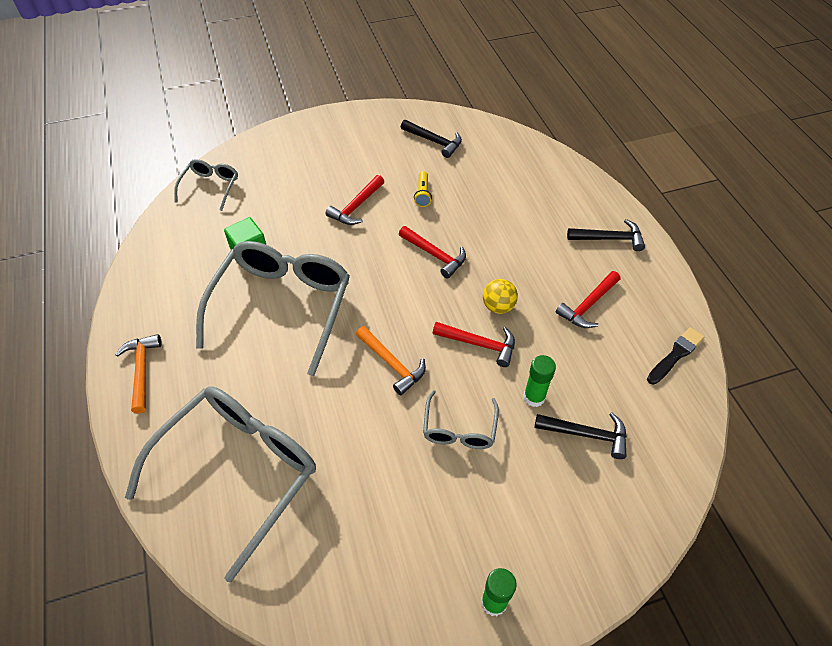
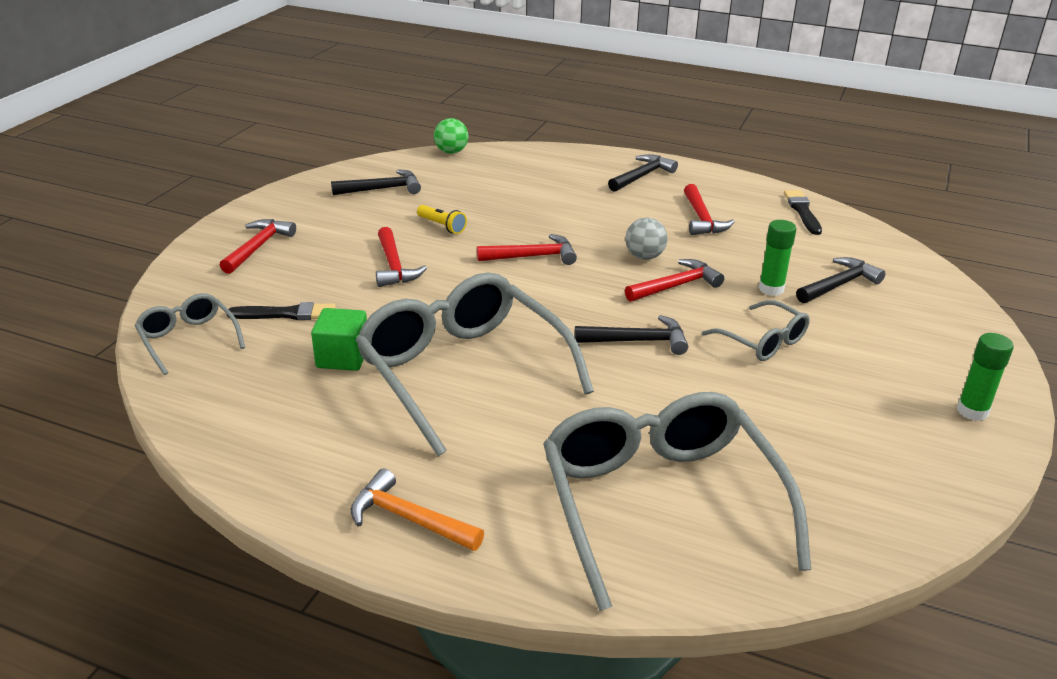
camera: 50 degrees left, 20 degrees down
(266, 202) = (286, 314): none -> black brush
(316, 144) = (258, 247): none -> red hammer
(392, 364) = (638, 341): orange hammer -> black hammer
(498, 306) = (644, 257): yellow ball -> grey ball
(518, 135) = (451, 152): none -> green ball

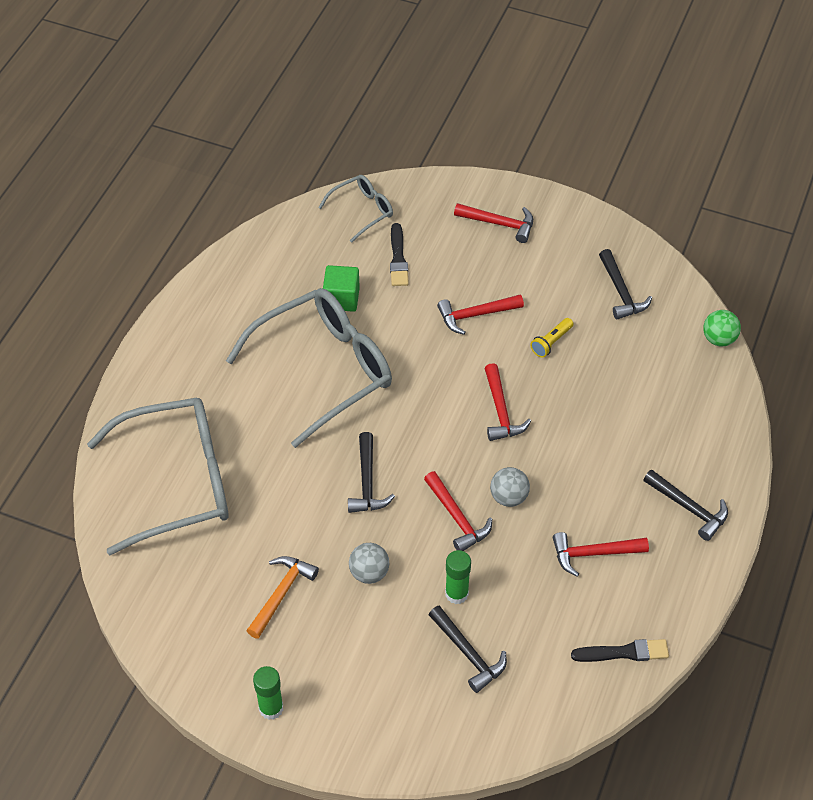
camera: 90 degrees right, 20 degrees up
(409, 519) = (173, 351): orange hammer -> orange hammer (281, 593)
(763, 341) = (369, 573): grey glasses -> grey ball

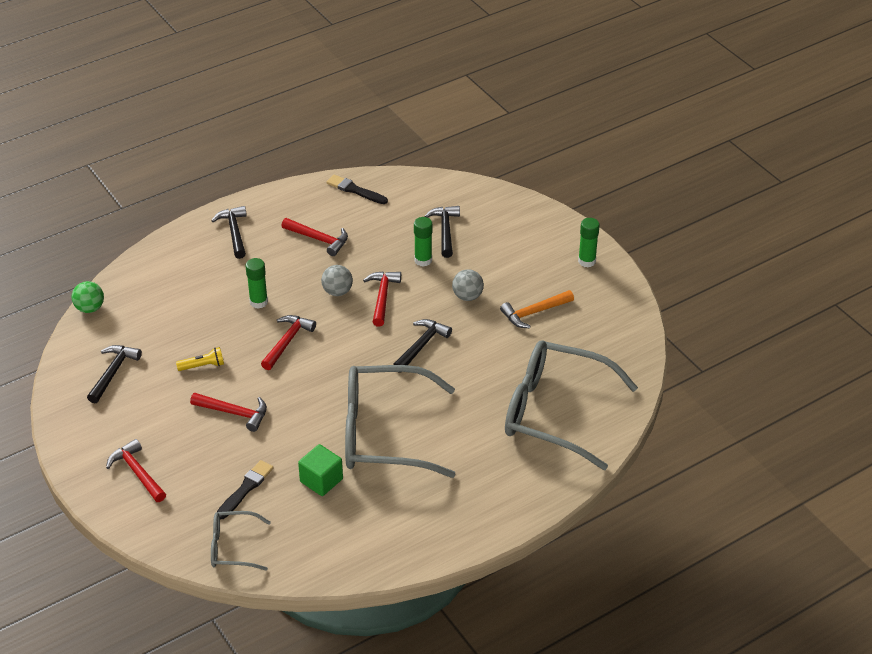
camera: 145 degrees left, 10 degrees down
(573, 438) = (258, 302): none -> green glue stick

